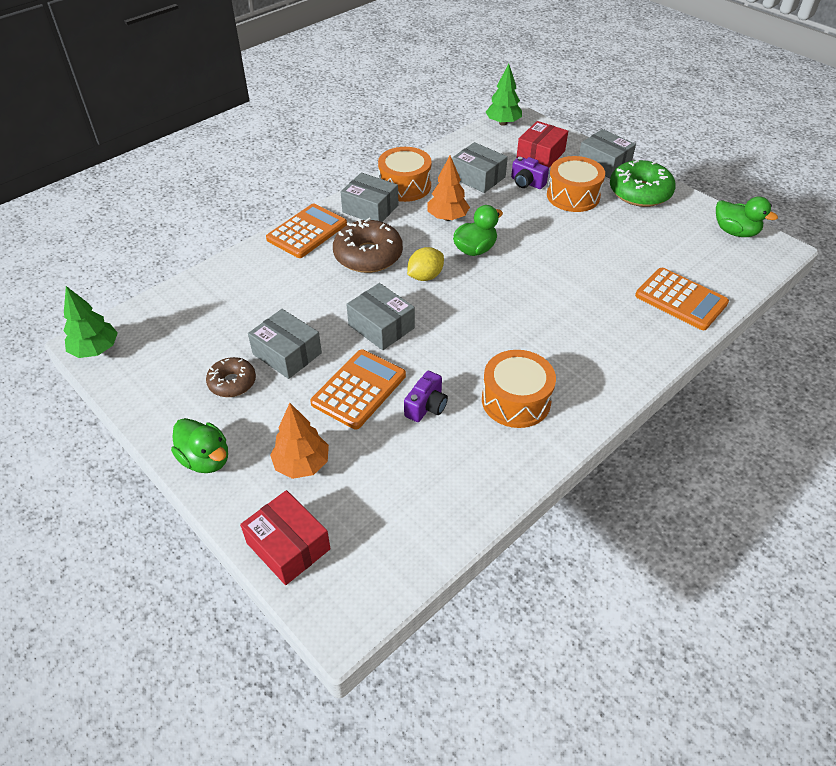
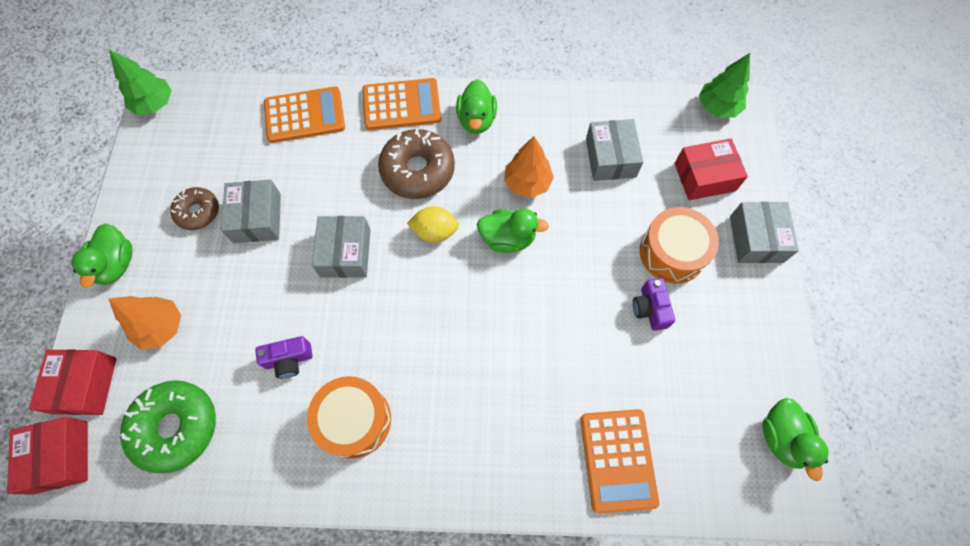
camera: 45 degrees right, 20 degrees up
(333, 602) = (61, 457): none -> red box
(359, 389) = (265, 298): orange calculator -> orange calculator (305, 115)
(370, 209) = (476, 120): grey box -> green duck
(405, 186) = (534, 116): orange drum -> none
(527, 183) = (648, 201): purple camera -> purple camera (650, 309)
(640, 192) = (746, 304): green donut -> green donut (176, 427)

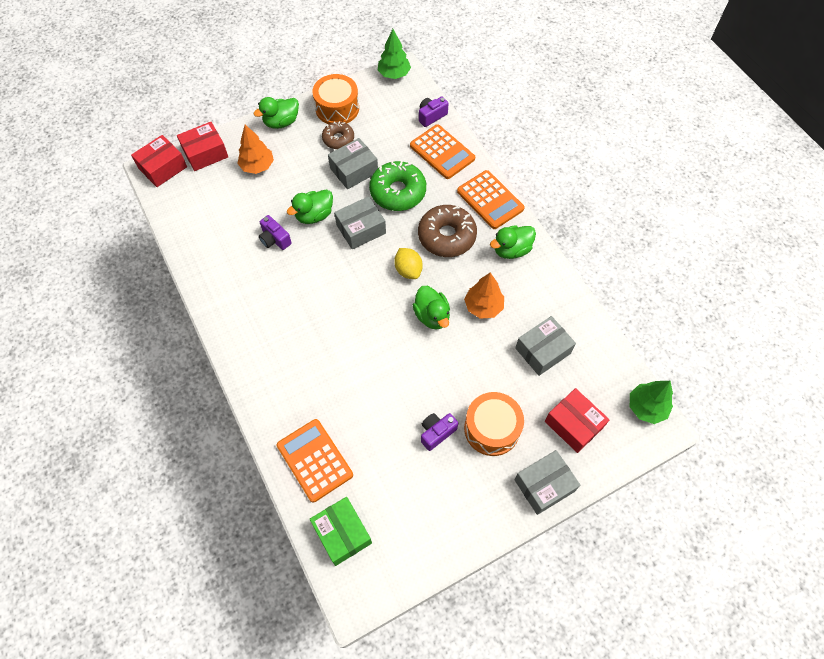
camera: 60 degrees right, 5 degrees down
(176, 427) = (205, 208): green donut -> green donut (398, 192)
(247, 99) = (431, 116): none -> purple camera
(354, 420) = (257, 294): orange drum -> orange drum (337, 108)
(617, 460) = (314, 460): orange calculator -> orange calculator turned 90 degrees clockwise
(721, 473) = (342, 533): none -> green box
(782, 438) = (391, 567): green duck -> green duck (314, 215)

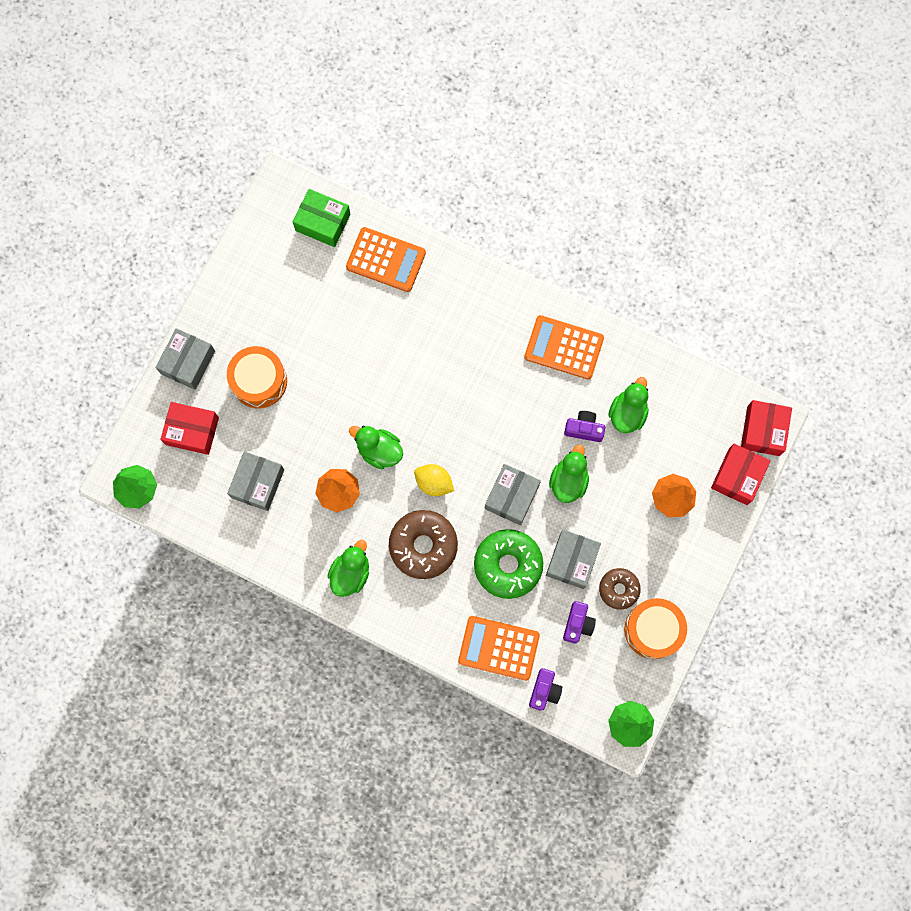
camera: 145 degrees right, 15 degrees up
(281, 122) = (695, 569): green duck -> green duck (627, 413)
(436, 432) = (303, 347): purple camera -> purple camera (578, 624)
(490, 200) = (409, 619): orange calculator -> orange calculator (564, 347)

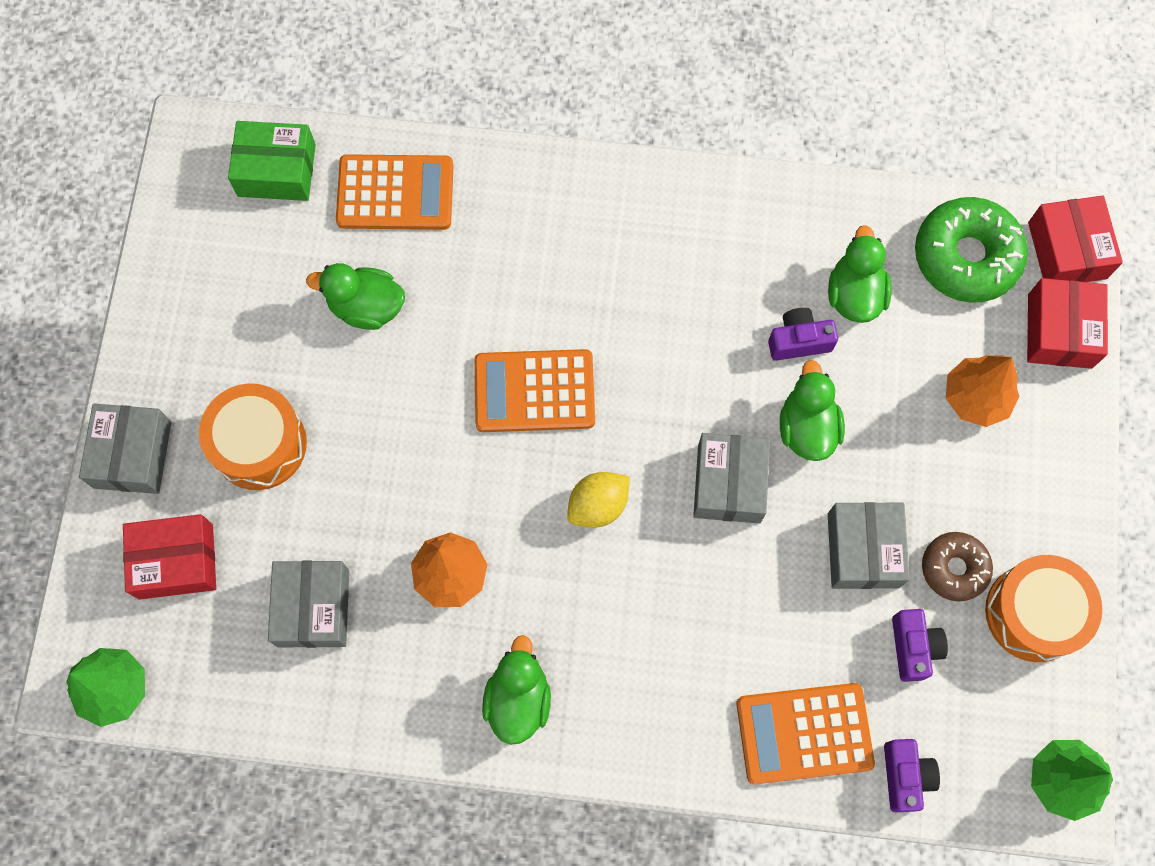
camera: 20 degrees left, 5 degrees down
(379, 450) = (492, 486): green duck -> green duck (366, 307)
(423, 545) = (619, 611): brown donut -> none
(434, 483) = (598, 505): yellow lemon -> yellow lemon turned 45 degrees counterclockwise
(508, 565) = (766, 593): green donut -> green donut (966, 257)
(564, 347) = (718, 230): orange calculator -> orange calculator (534, 391)

